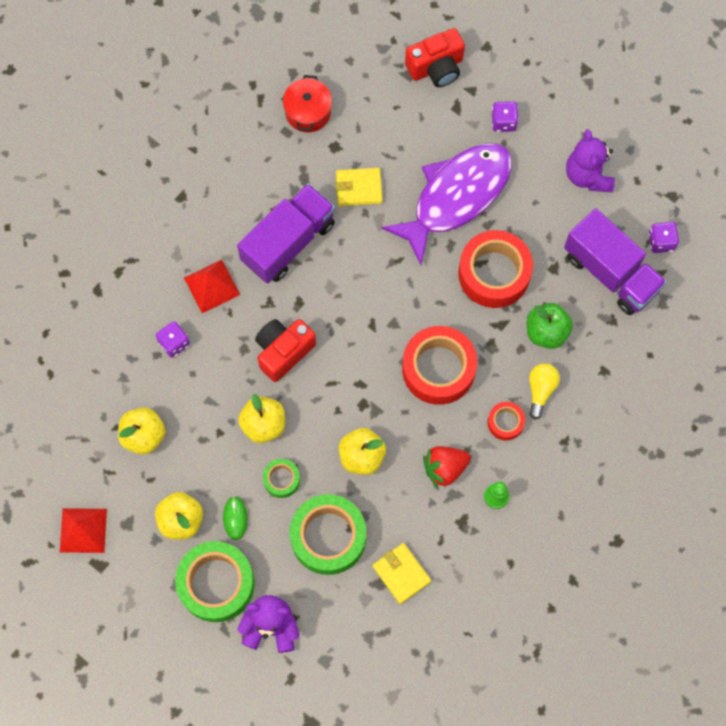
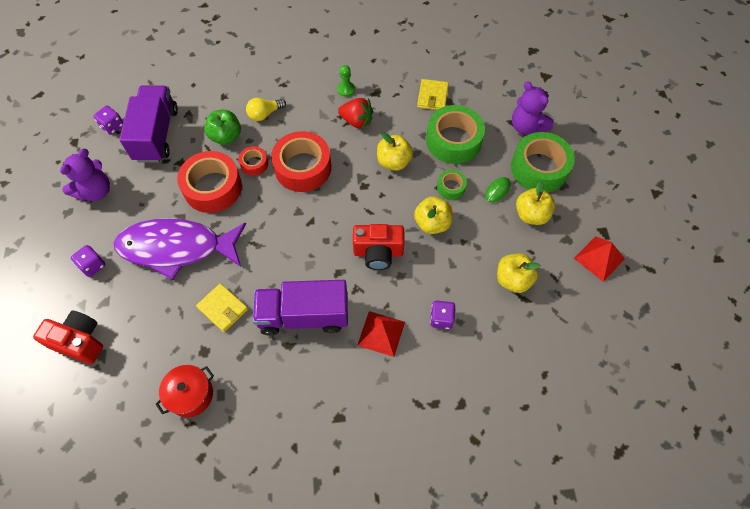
camera: 135 degrees left, 10 degrees down
(505, 422) = (301, 115): red tape -> red tape (254, 164)

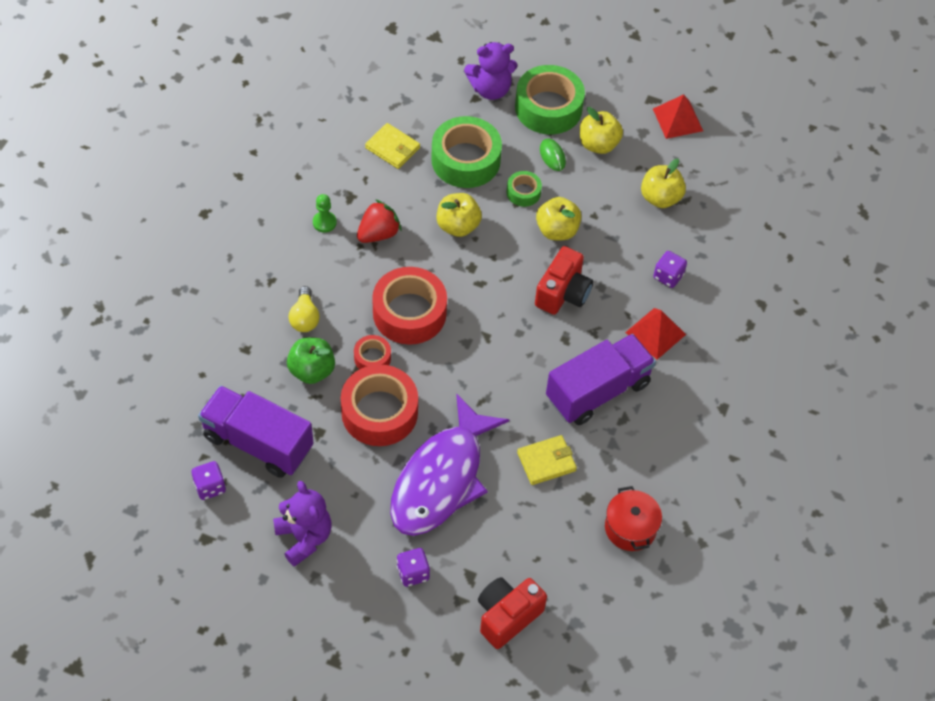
camera: 65 degrees left, 5 degrees down
(304, 316) = (597, 391): purple truck -> purple truck turned 150 degrees counterclockwise

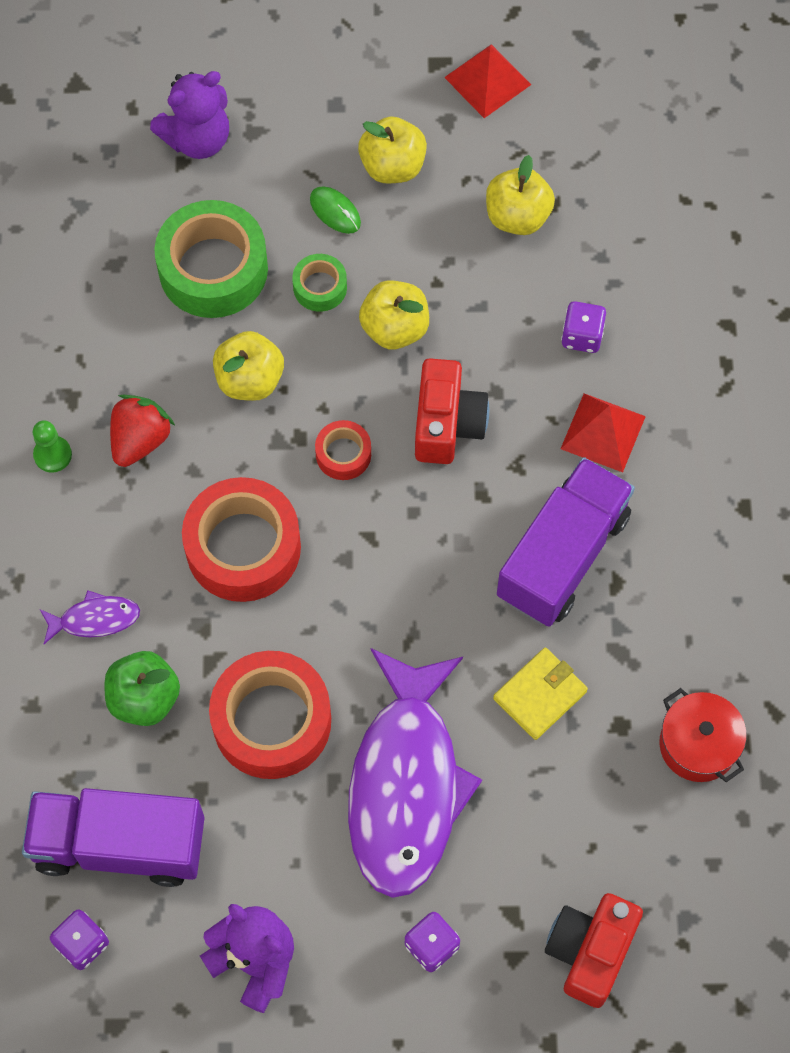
camera: 20 degrees left, 10 degrees up
(304, 318) = (95, 619): yellow light bulb -> purple fish
(372, 358) = (222, 640): red tape -> red tape (343, 454)
(392, 148) = (97, 293): yellow wallet -> none
(548, 108) = (295, 135): green tape -> none

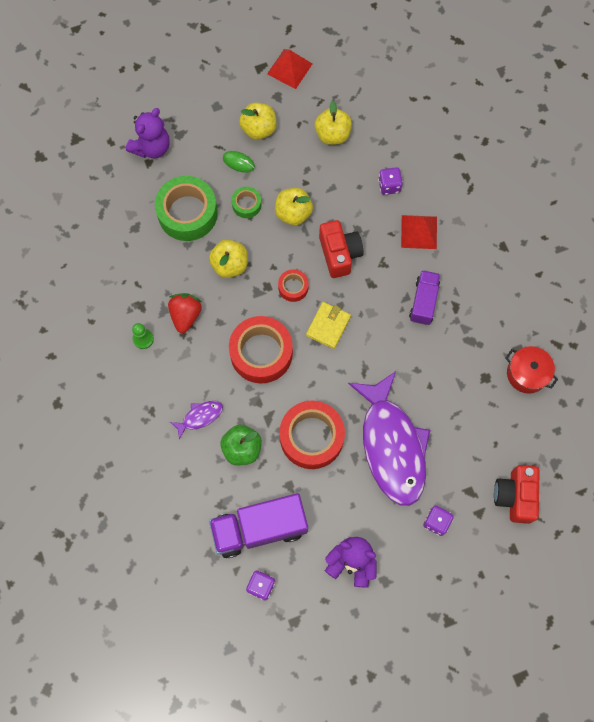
camera: 20 degrees left, 5 degrees up
(540, 695) = (440, 376): yellow wallet -> yellow wallet (328, 326)
(562, 556) = (423, 302): purple truck -> purple truck, size x0.60

